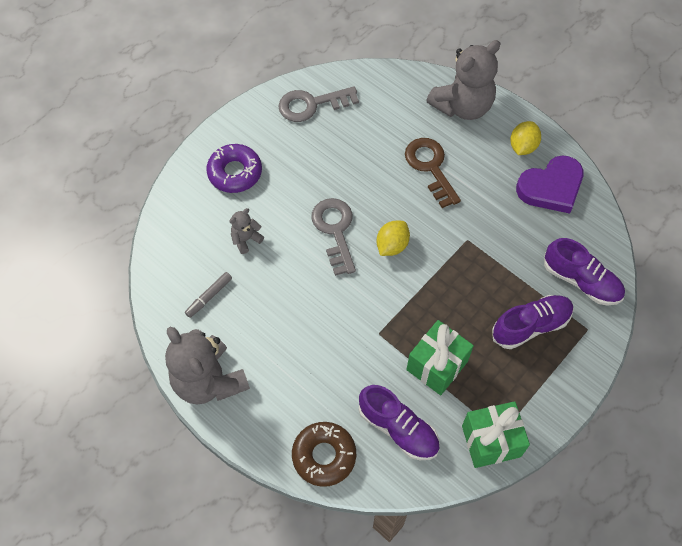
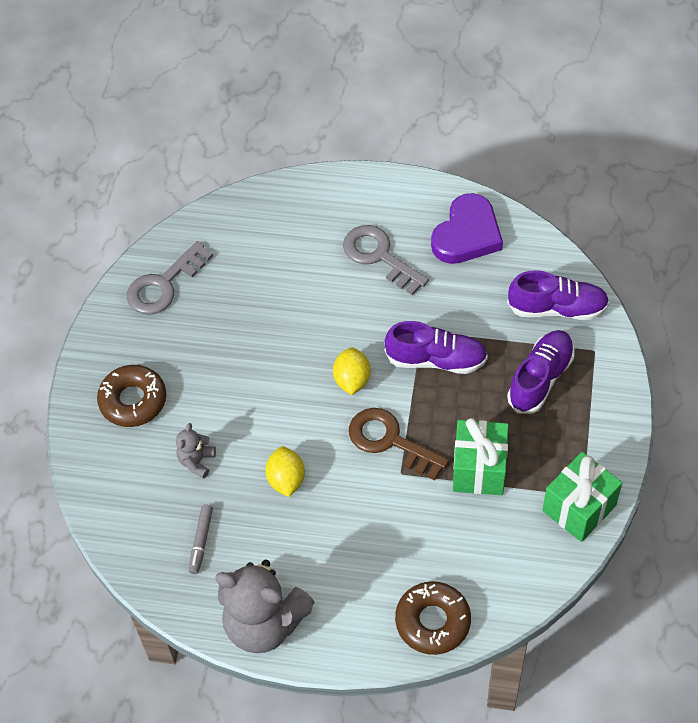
camera: 30 degrees left, 5 degrees down
(235, 172) = (133, 400): purple donut -> brown donut
(335, 230) = (283, 399): grey key -> grey key (379, 256)
(398, 428) = (485, 551): purple shoe -> purple shoe (436, 360)
(430, 167) = (334, 281): brown key -> brown key (390, 441)
(462, 106) = (323, 201): grey teddy bear -> none
(522, 146) = (411, 209): yellow lemon -> yellow lemon (286, 480)

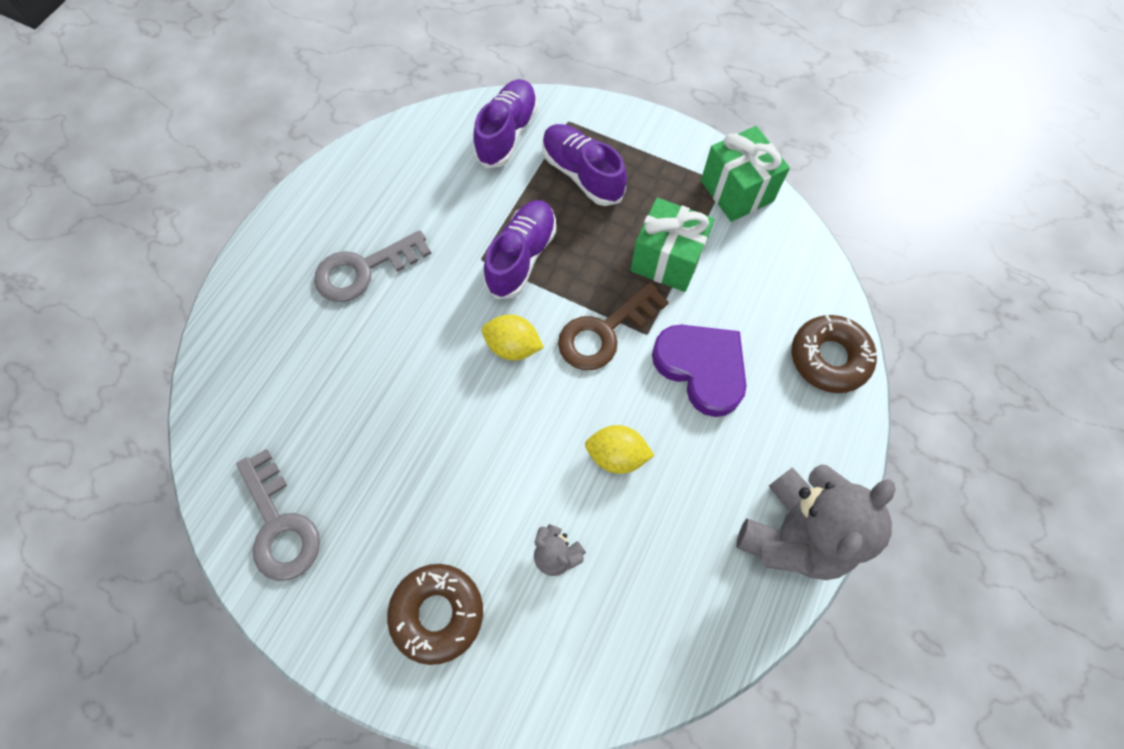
camera: 75 degrees left, 10 degrees up
(201, 541) = (668, 579): grey marker -> none
(467, 234) = (379, 180): purple heart -> purple heart (701, 368)

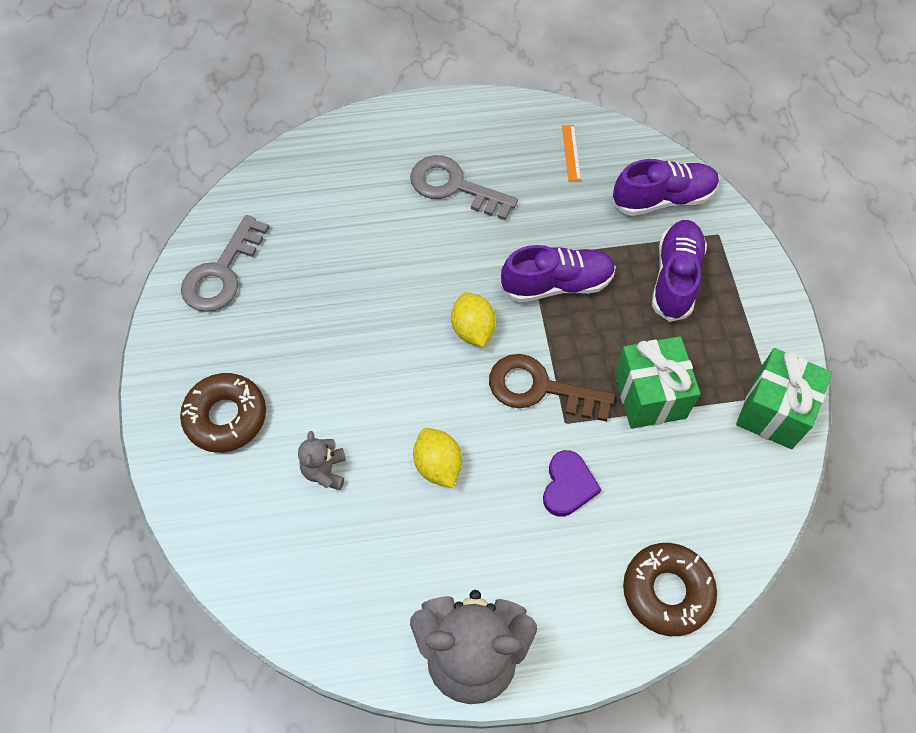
camera: 55 degrees right, 5 degrees down
(409, 164) = (571, 152): none -> orange ruler
(701, 368) = (568, 486): purple heart -> purple heart, size x0.61

